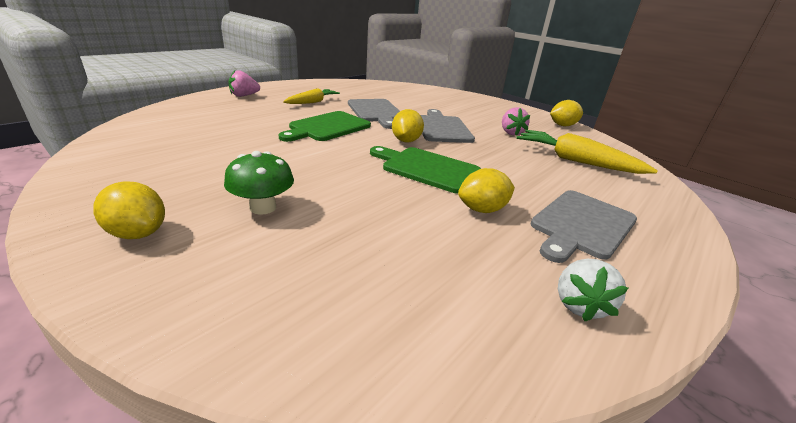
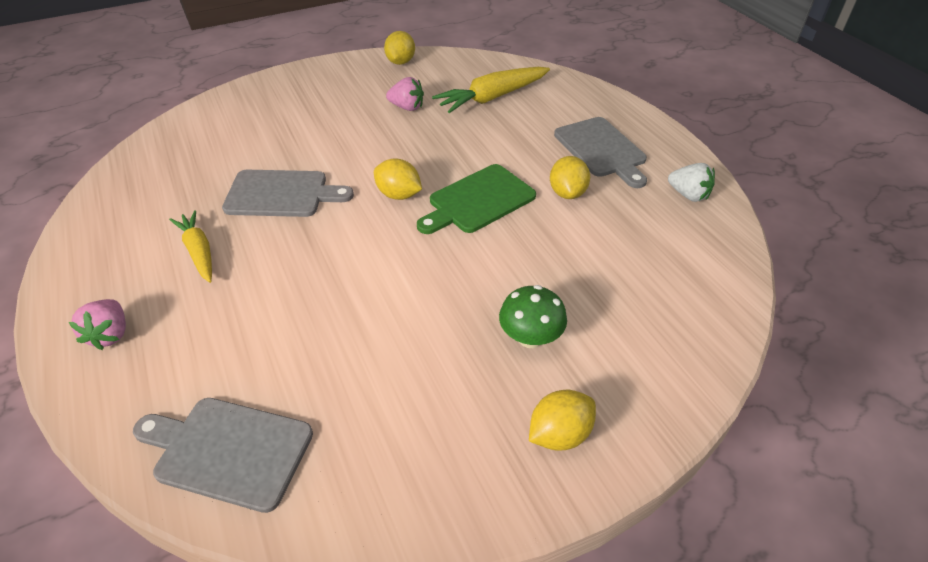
camera: 65 degrees left, 15 degrees up
(327, 127) = (322, 254): green cutting board -> none
(442, 128) = (370, 153): grey cutting board -> grey cutting board (228, 451)

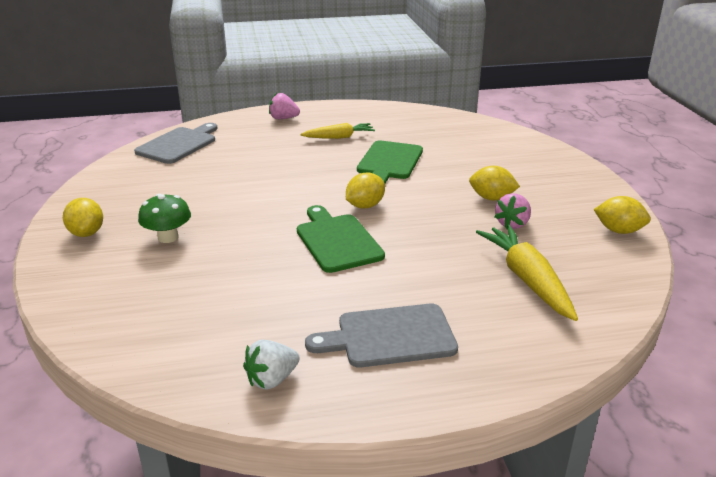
camera: 105 degrees right, 15 degrees down
(281, 194) = (389, 162): grey cutting board -> green cutting board
(567, 193) = (322, 292): yellow lemon -> yellow lemon (491, 198)

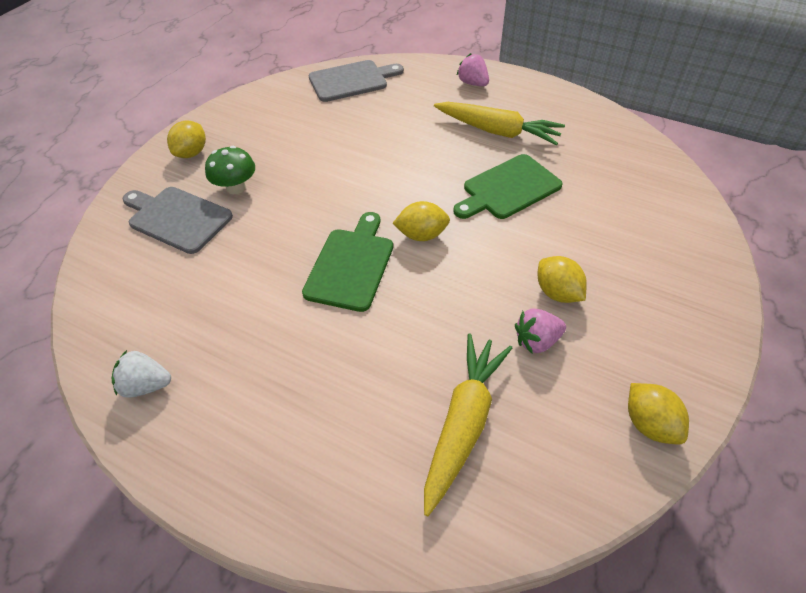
camera: 40 degrees right, 20 degrees up
(339, 137) = (497, 131): yellow carrot -> yellow carrot, size x1.56
(390, 336) = (270, 404): grey cutting board -> grey cutting board (177, 218)

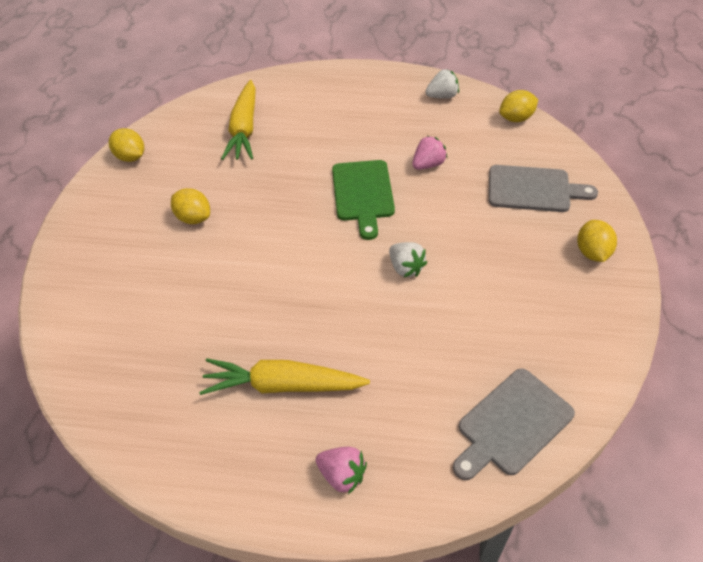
camera: 160 degrees right, 0 degrees up
(236, 187) = (512, 230): green mushroom -> none
(356, 182) = (406, 268): none -> white strawberry
(421, 235) = (318, 234): yellow lemon -> yellow lemon (516, 118)
(508, 188) = (252, 305): green cutting board -> none
(537, 341) = (206, 182): pink strawberry -> pink strawberry (428, 164)

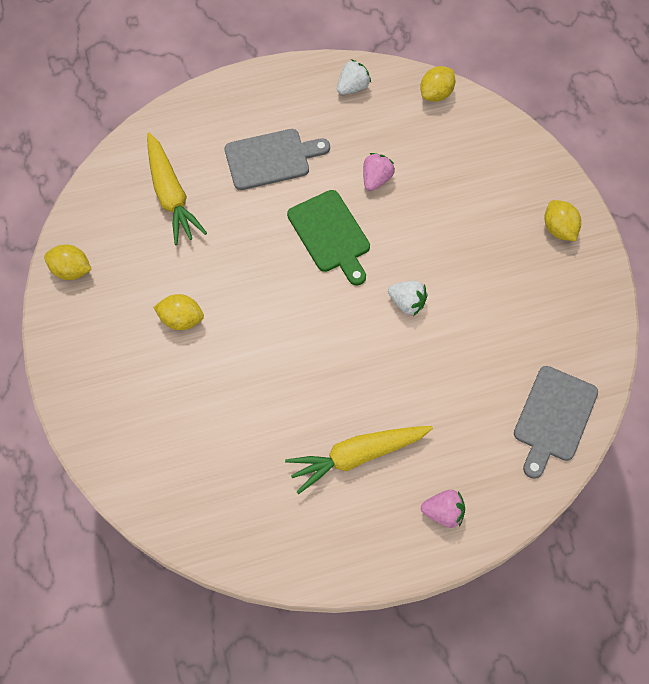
camera: 25 degrees left, 15 degrees up
(533, 189) = (484, 176): grey cutting board -> grey cutting board (271, 159)

